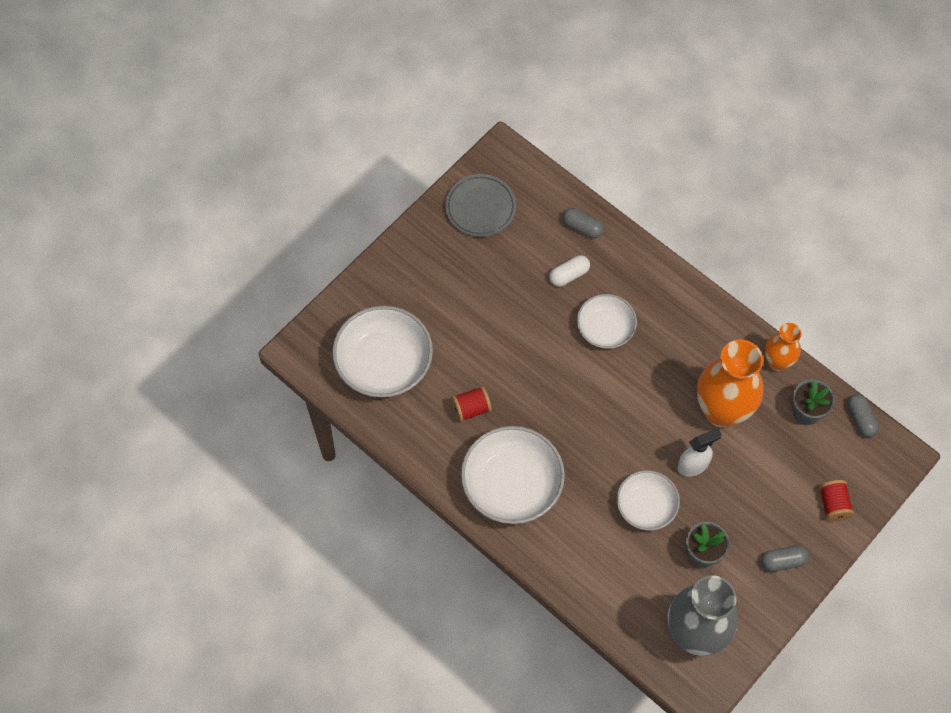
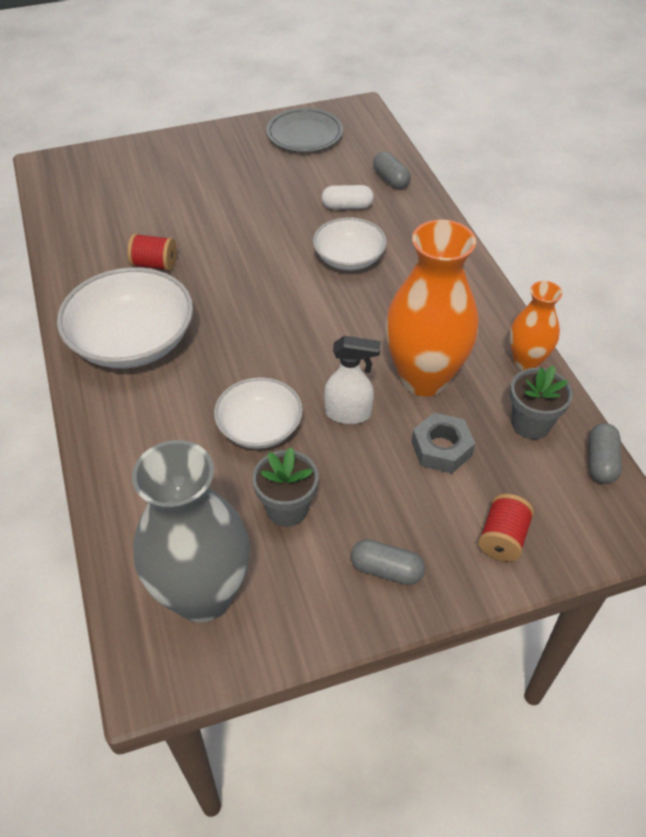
camera: 30 degrees right, 15 degrees down
(384, 363) = (110, 201): white bowl -> none
(764, 461) = (441, 448): none -> grey nut

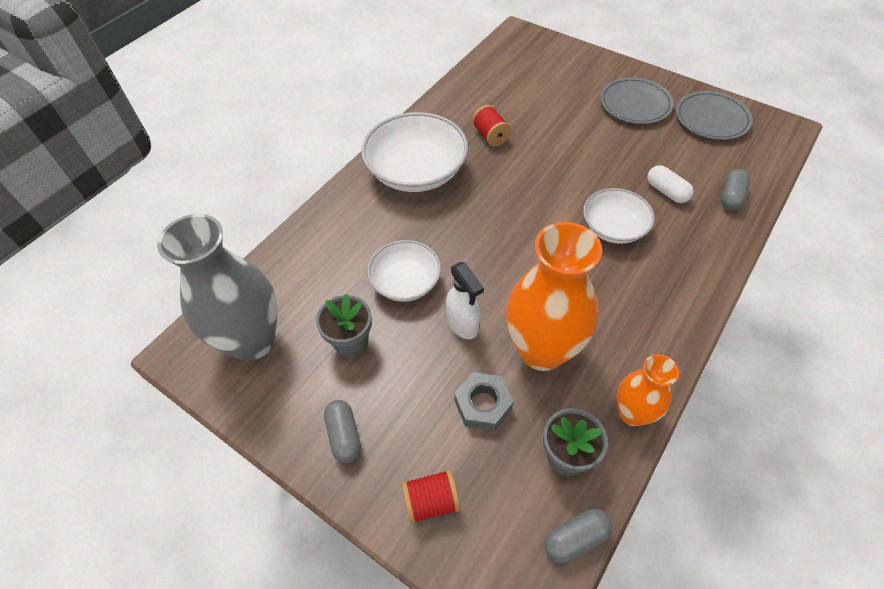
camera: 55 degrees right, 5 degrees up
(235, 160) = (634, 104): none -> grey plate

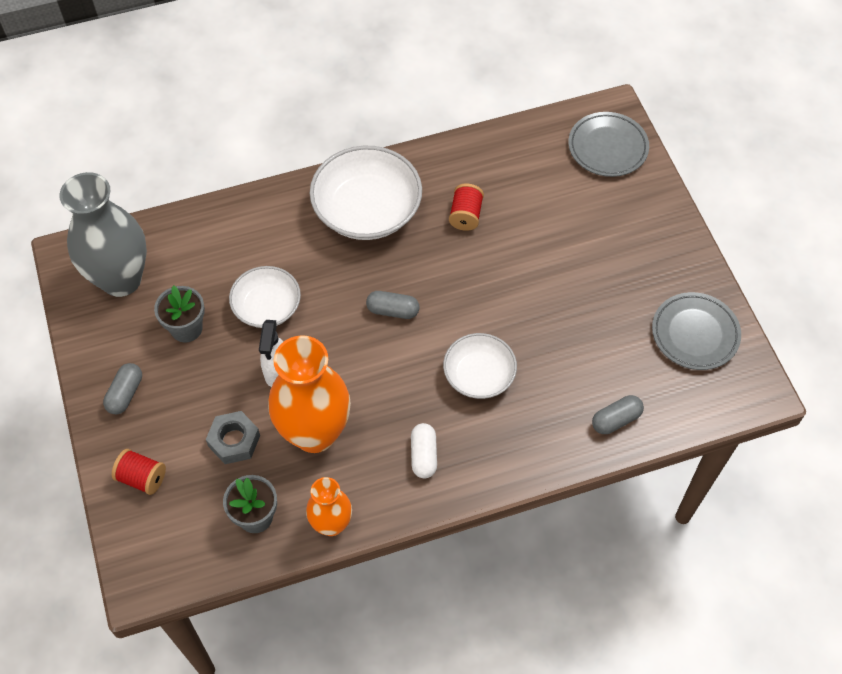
camera: 35 degrees right, 5 degrees up
(575, 538) = (209, 569): grey capsule -> grey capsule (393, 310)
(634, 104) = (637, 269): grey plate -> grey plate (607, 147)
(666, 191) = (563, 375): white capsule -> white capsule (423, 455)

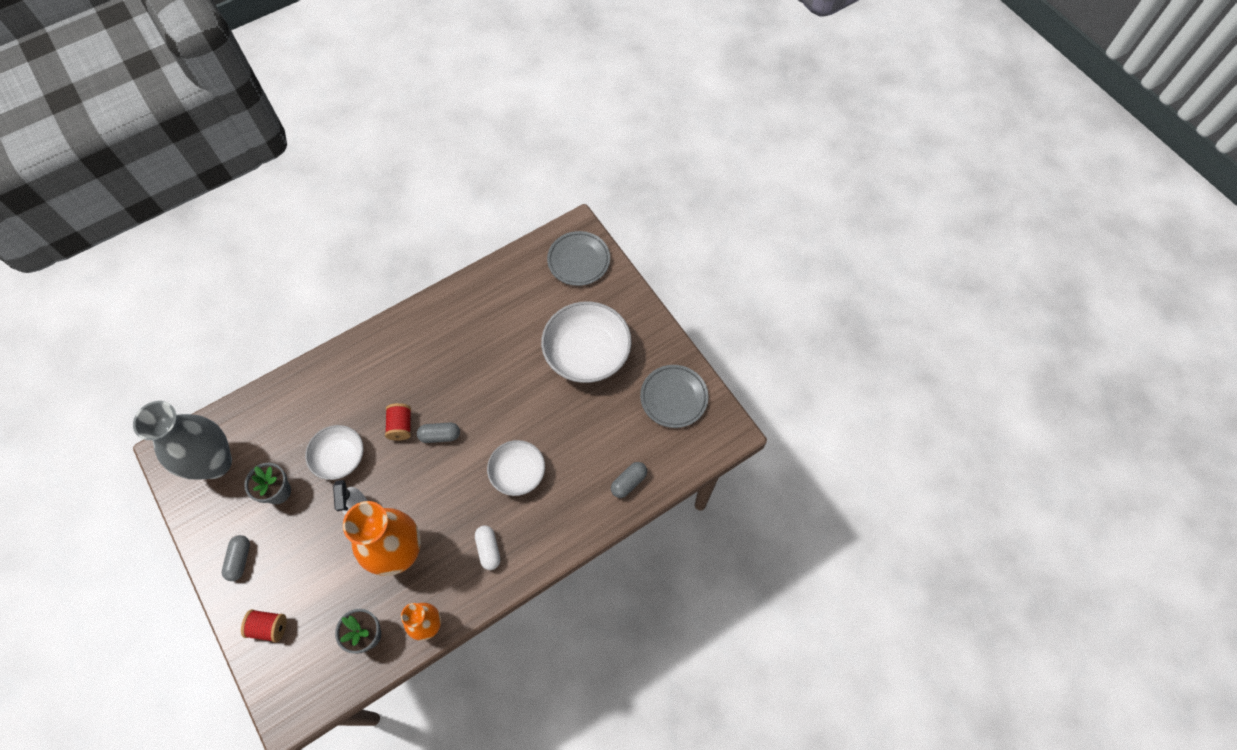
camera: 15 degrees left, 5 degrees up
(234, 441) = (337, 576): grey nut -> none
(367, 210) = (402, 356): white bowl -> white bowl (587, 353)
(465, 215) = (481, 342): red spool -> red spool (401, 426)

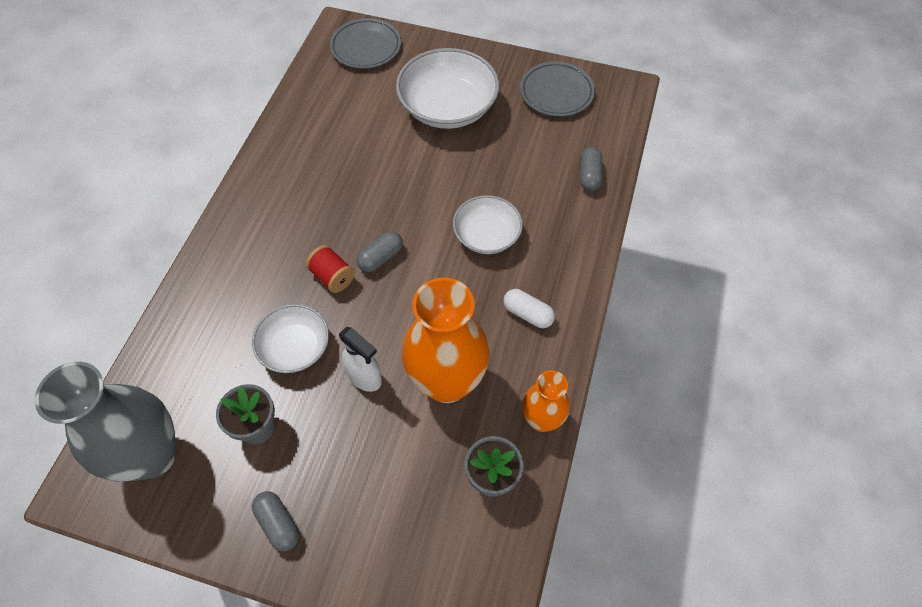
camera: 40 degrees left, 5 degrees down
(269, 627) = (379, 559): red spool -> none

